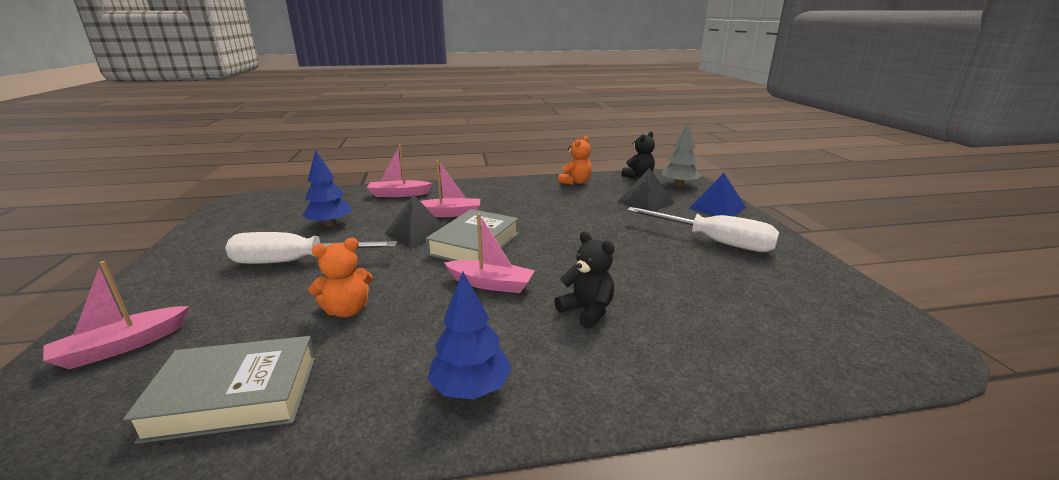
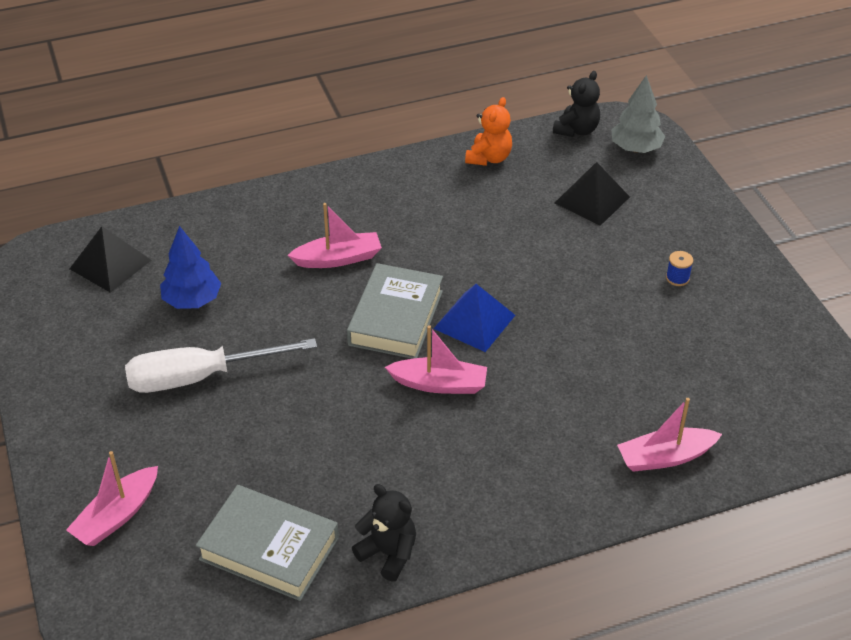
camera: 10 degrees left, 20 degrees up
(235, 395) = (269, 548): grey book -> grey book turned 45 degrees clockwise
(347, 310) = (306, 442): orange teddy bear -> none
(398, 194) = (245, 219): pink boat -> pink boat (665, 457)
(417, 233) = (316, 306): black pyramid -> black pyramid (110, 264)
(471, 388) = (466, 512): blue tree -> none
(587, 311) = (548, 410): black teddy bear -> black teddy bear (388, 553)
(714, 242) = (677, 278): white screwdriver -> blue spool
(717, 207) = (685, 202): blue pyramid -> blue pyramid (474, 321)

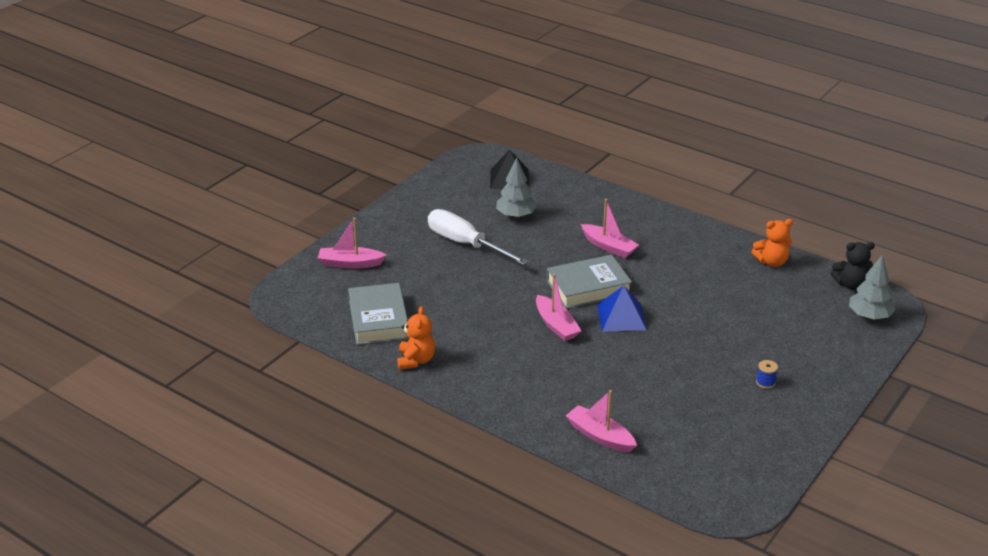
camera: 55 degrees right, 10 degrees down
(192, 300) = (516, 215): blue tree -> grey tree
(388, 553) = (416, 360): black teddy bear -> orange teddy bear
(592, 200) = (791, 318): black pyramid -> none

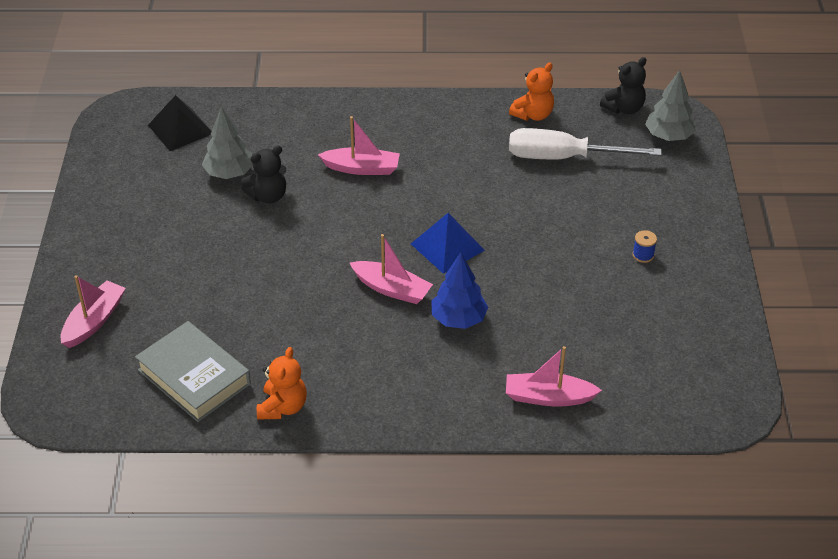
camera: 35 degrees left, 10 degrees up
(350, 263) = (94, 321): pink boat -> pink boat turned 150 degrees clockwise
(416, 360) = (283, 407): orange teddy bear -> orange teddy bear turned 45 degrees clockwise
(466, 244) = (206, 234): white screwdriver -> white screwdriver (564, 158)
(528, 238) = (268, 196): none -> black teddy bear
(584, 362) = (458, 319): none -> blue tree
(588, 287) = (384, 227): grey book -> none

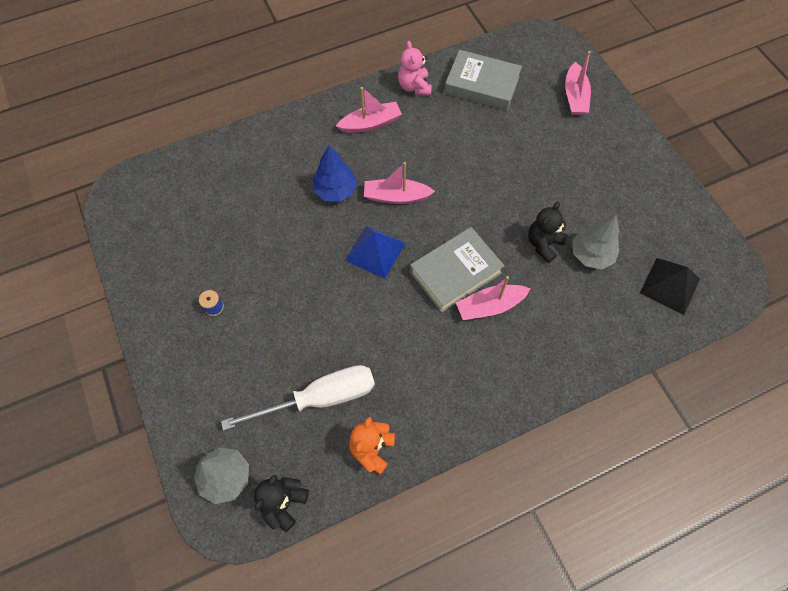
camera: 155 degrees right, 20 degrees up
(283, 407) = (414, 87): orange teddy bear -> pink teddy bear
(375, 203) = (455, 272): none -> grey book
(548, 397) = (248, 155): pink boat -> pink boat (370, 123)

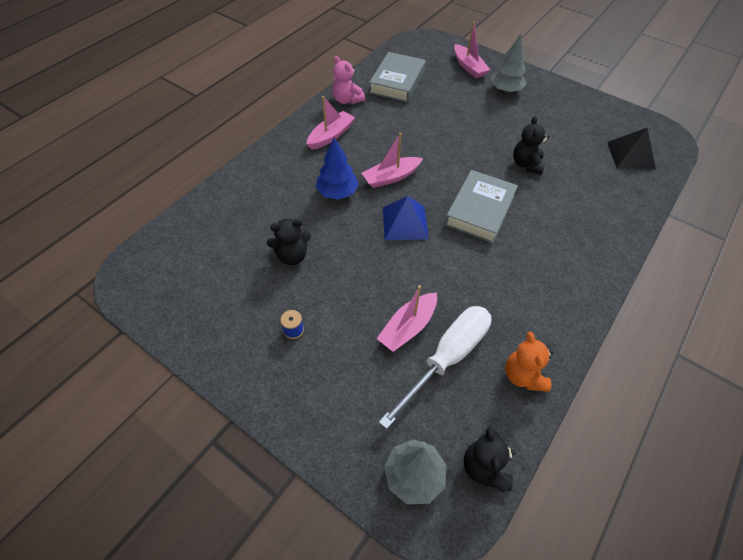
camera: 30 degrees left, 10 degrees down
(255, 237) = (292, 256): none -> black teddy bear
(482, 85) = (397, 82): grey book -> grey book turned 60 degrees counterclockwise
(490, 306) = (524, 222): pink boat -> pink boat (408, 327)
(591, 254) = (564, 158): grey tree -> grey tree (505, 90)

